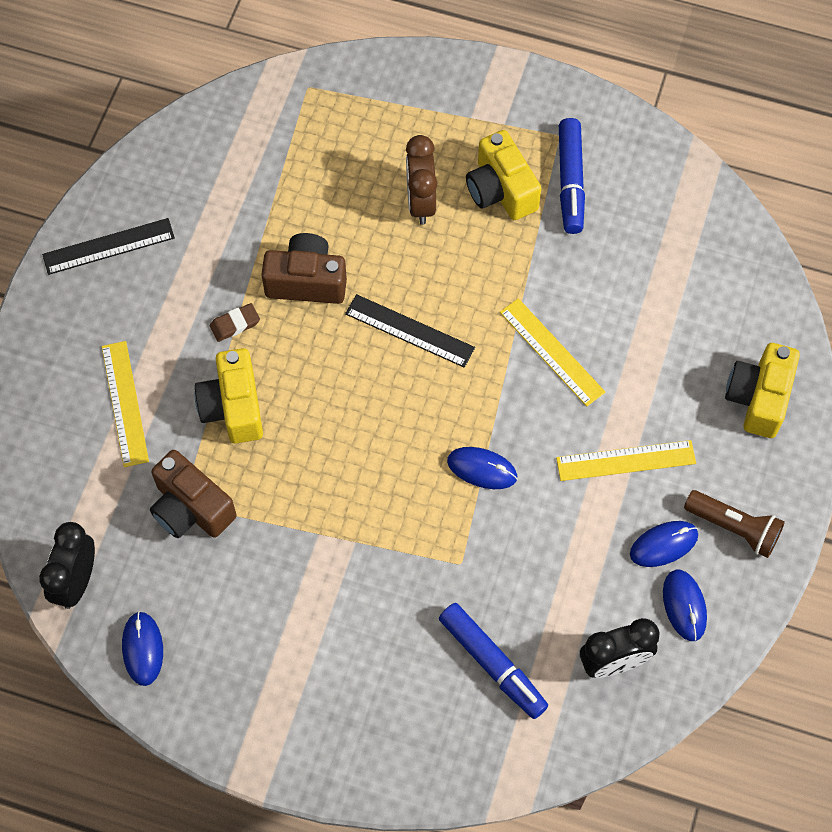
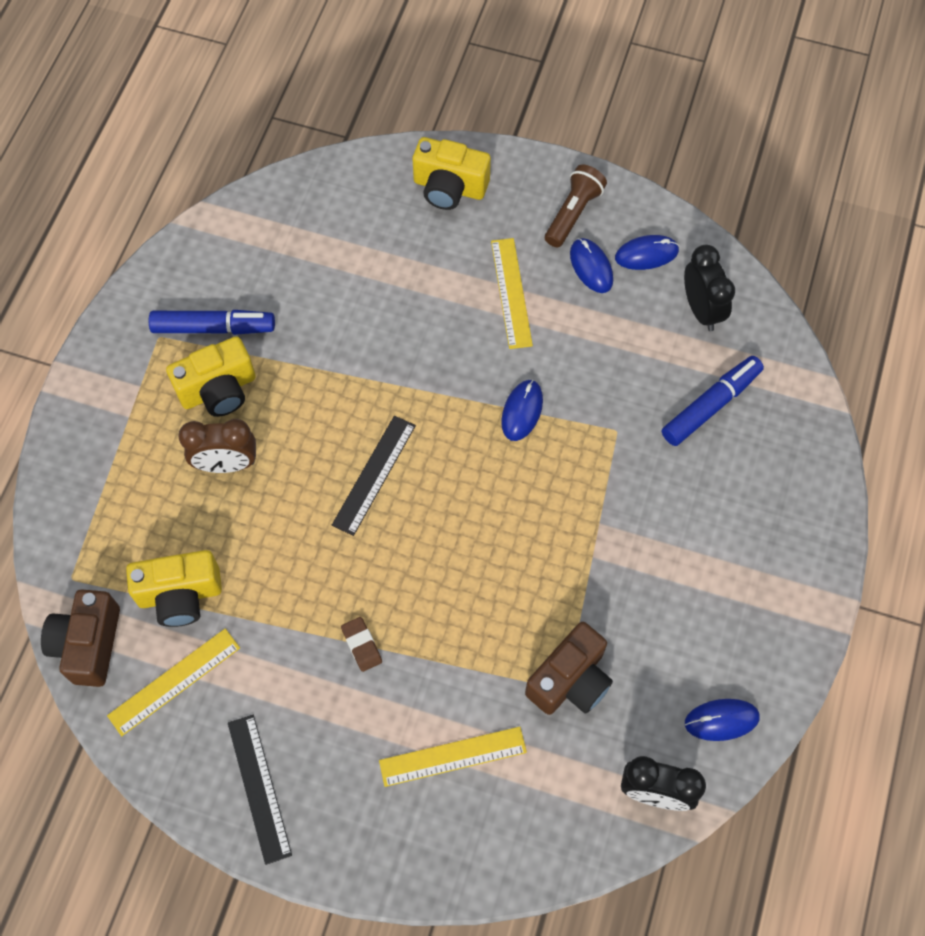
camera: 90 degrees left, 0 degrees up
(233, 407) = (457, 643): yellow camera -> yellow camera (180, 595)
(306, 281) = (313, 574): brown camera -> brown camera (88, 644)
(551, 352) = (400, 349): yellow ruler -> yellow ruler (174, 681)

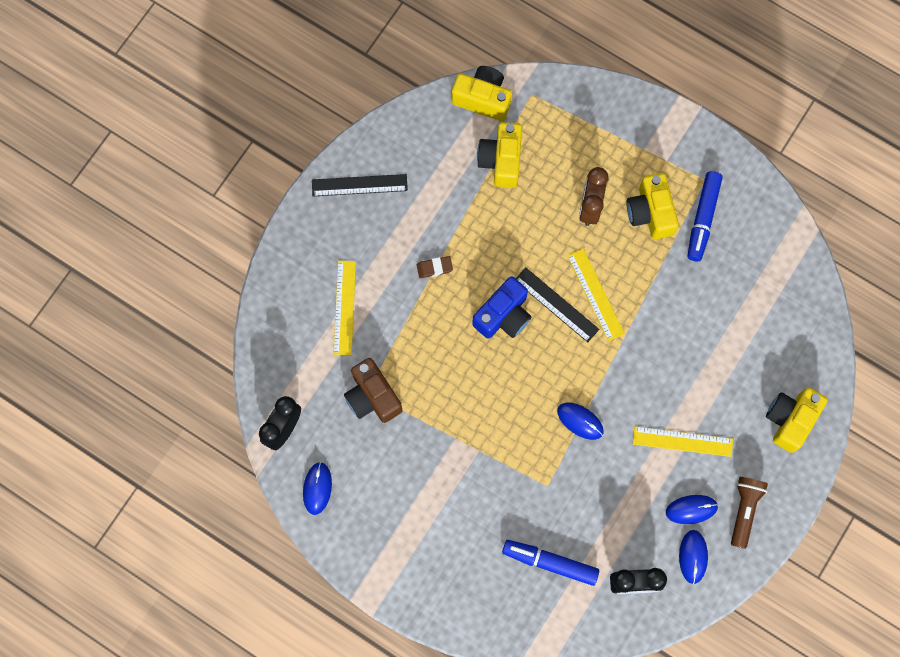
camera: 105 degrees right, 10 degrees up
(88, 644) = (482, 99): brown camera -> yellow camera
(174, 681) = (443, 147): yellow ruler -> yellow ruler (595, 294)
(407, 537) = (503, 315): none -> blue camera
(573, 213) = (744, 510): brown flashlight -> brown flashlight turned 120 degrees counterclockwise
(711, 405) = (550, 562): blue marker -> blue marker turned 135 degrees clockwise

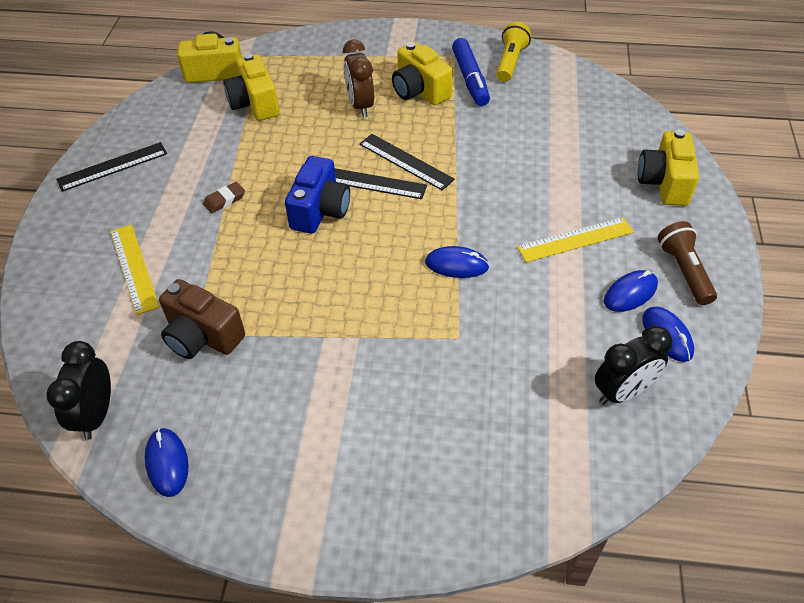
camera: 25 degrees left, 25 degrees down
(550, 562) = (511, 414): blue marker -> none
(595, 294) = (405, 161): yellow ruler -> black ruler
(751, 213) = (510, 62): none -> yellow flashlight

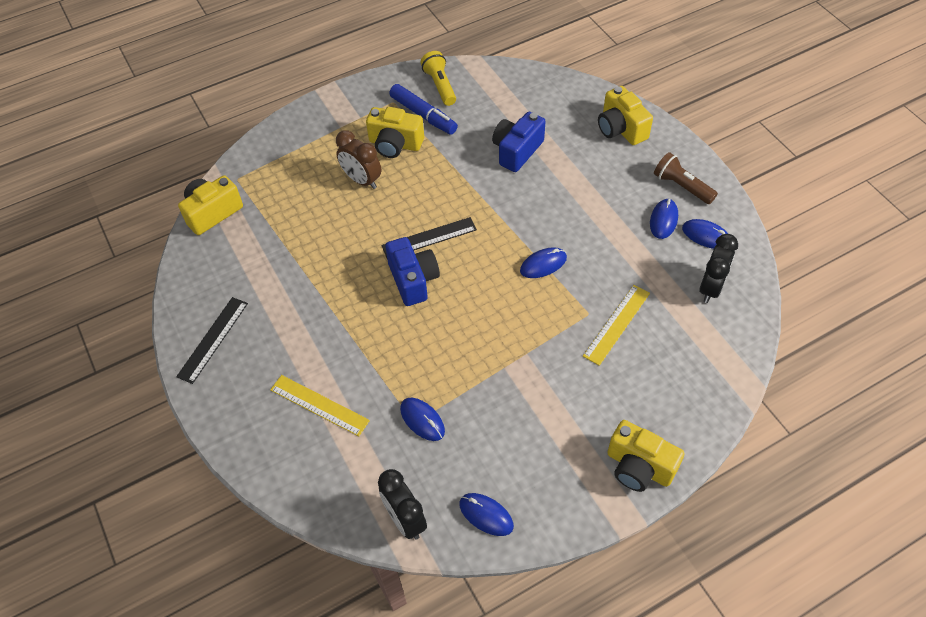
camera: 35 degrees left, 5 degrees up
(202, 336) = (422, 420): brown camera -> blue mouse
(224, 200) = (334, 313): brown eraser -> none
(254, 103) = (275, 223): yellow camera -> yellow camera (639, 467)
(405, 161) = (438, 207): black ruler -> none
(531, 150) = (517, 151): none -> blue camera
(575, 239) = (601, 202): yellow ruler -> yellow ruler (616, 324)

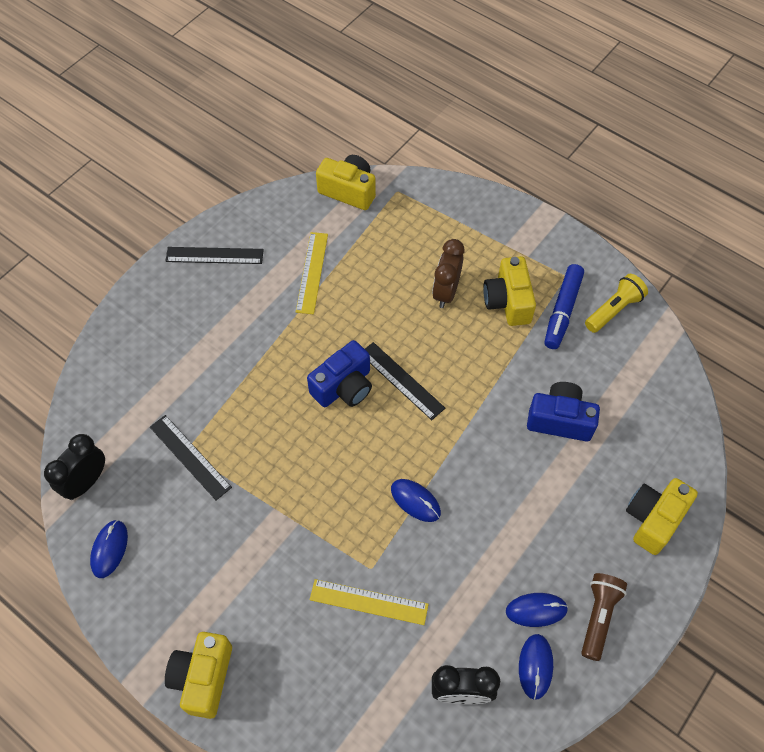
camera: 65 degrees right, 5 degrees up
(319, 405) = (177, 366): yellow ruler -> yellow ruler (312, 272)
(422, 420) = (190, 457): blue mouse -> black ruler

